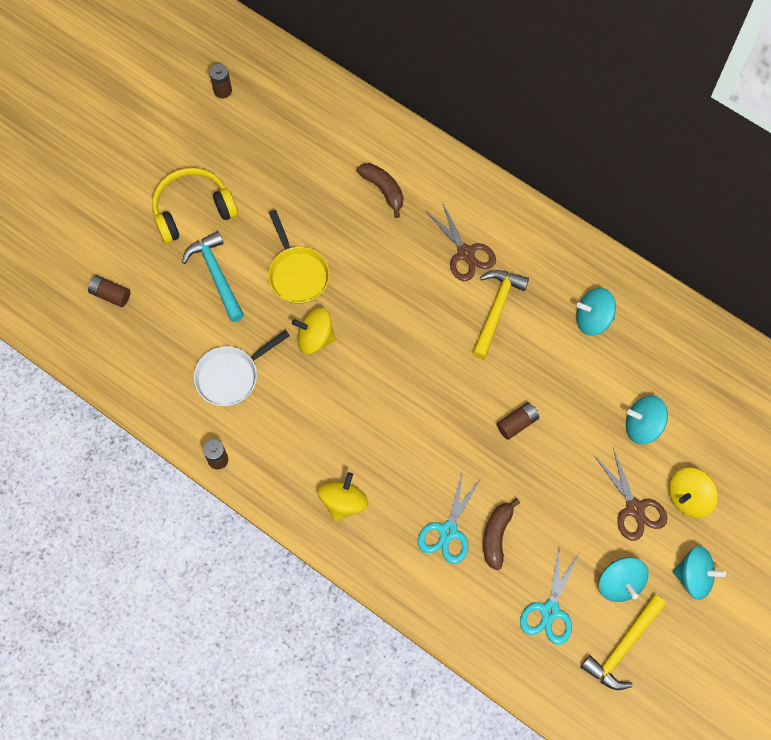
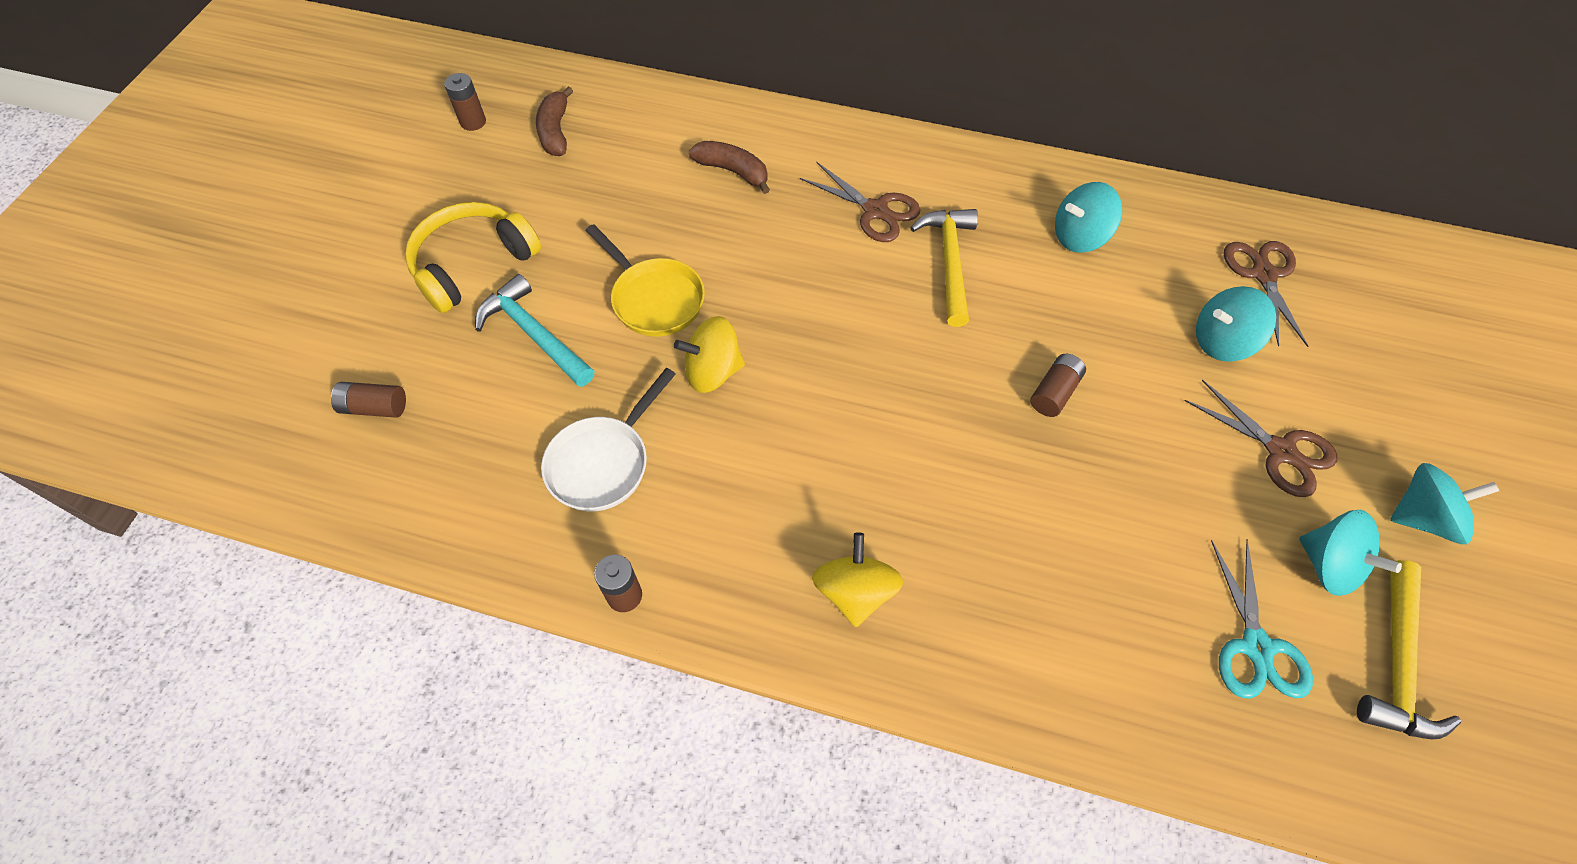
camera: 20 degrees left, 10 degrees down
(448, 531) = (1037, 579): turquoise scissors -> none
(496, 535) = (1112, 559): brown banana -> brown banana (555, 131)
(688, 497) = (1340, 412): yellow spinning top -> none
(700, 388) = (1263, 275): none -> brown scissors

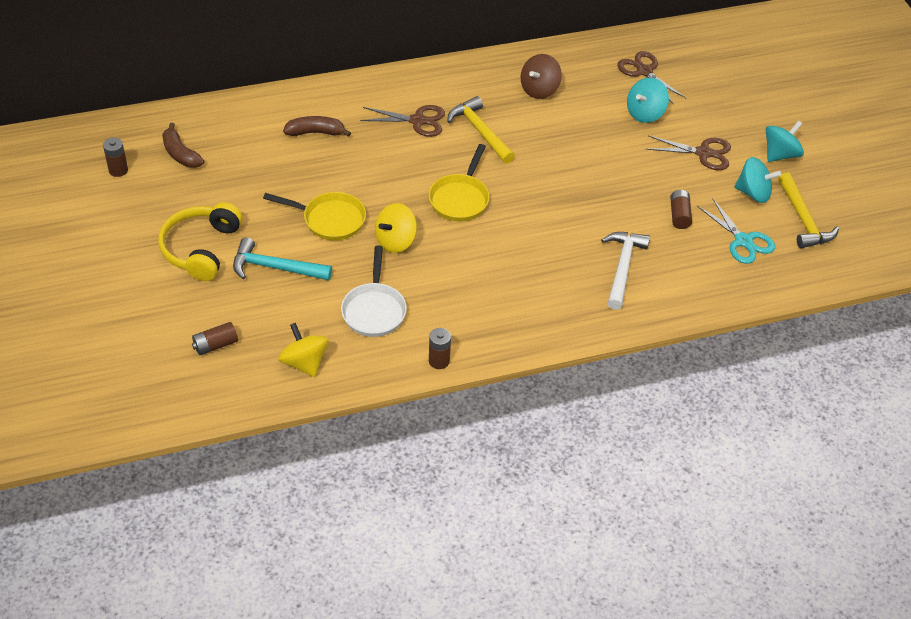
camera: 35 degrees left, 10 degrees down
(848, 350) = (460, 199): none -> yellow pan
(855, 592) = (551, 305): yellow spinning top -> yellow spinning top (304, 362)
(1013, 587) = (622, 267): none -> white hammer
(1054, 393) = (581, 173): brown battery -> brown battery (679, 215)
(1079, 237) = (539, 89): turquoise spinning top -> brown spinning top

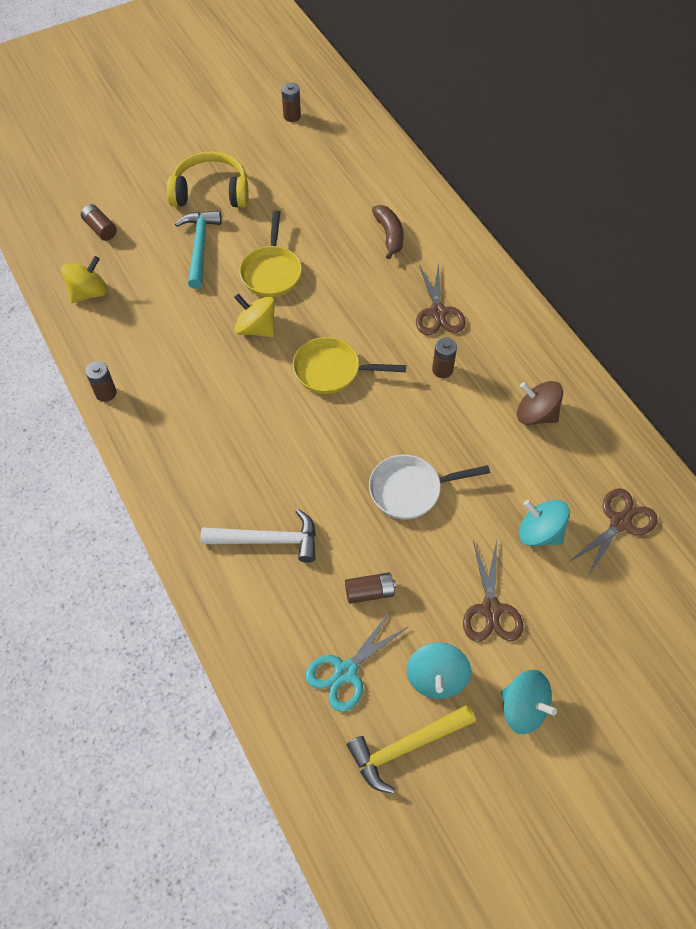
camera: 80 degrees right, 10 degrees up
(180, 154) = (325, 149): brown banana -> none
(374, 310) = (161, 330): white pan -> white pan (410, 490)
(480, 131) = (442, 370): yellow hammer -> brown battery

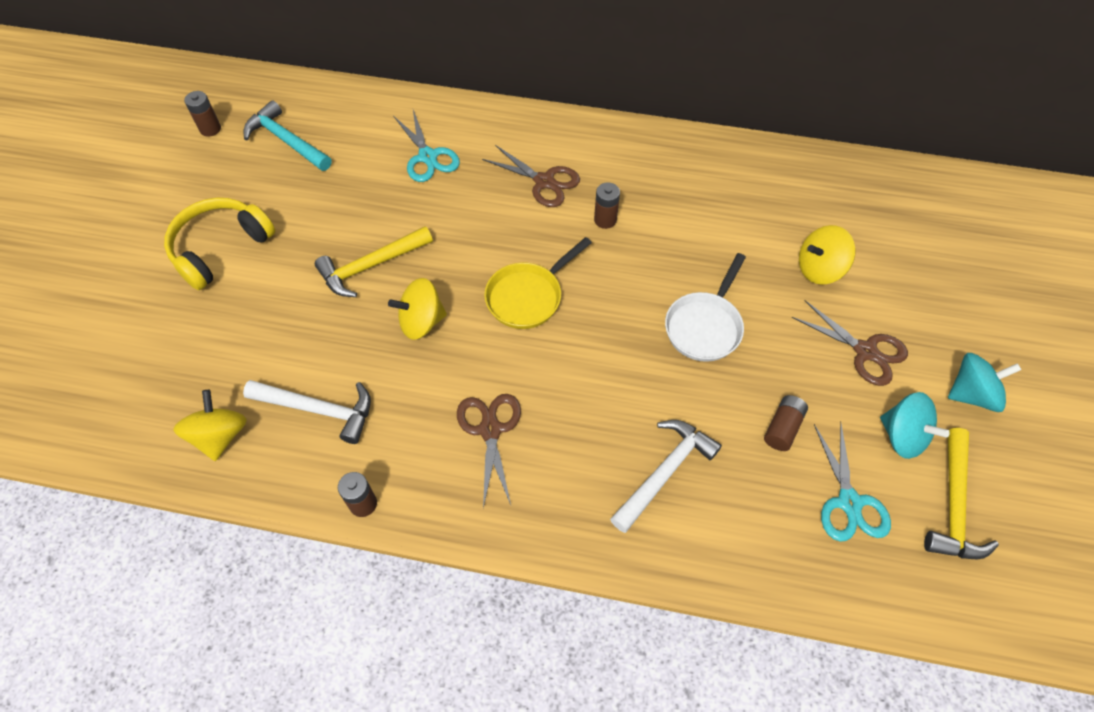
camera: 50 degrees left, 0 degrees up
(100, 229) = (149, 371): brown battery -> none
(147, 325) = (319, 409): none -> white hammer
(199, 247) = (275, 302): turquoise hammer -> turquoise hammer (286, 141)
(271, 272) = (371, 266): yellow pan -> yellow hammer
(389, 235) = (428, 157): brown banana -> turquoise scissors
(536, 414) = (707, 192): brown spinning top -> none
(539, 533) = (819, 269): turquoise spinning top -> yellow spinning top
(620, 522) = (850, 213): brown scissors -> brown scissors (490, 430)

